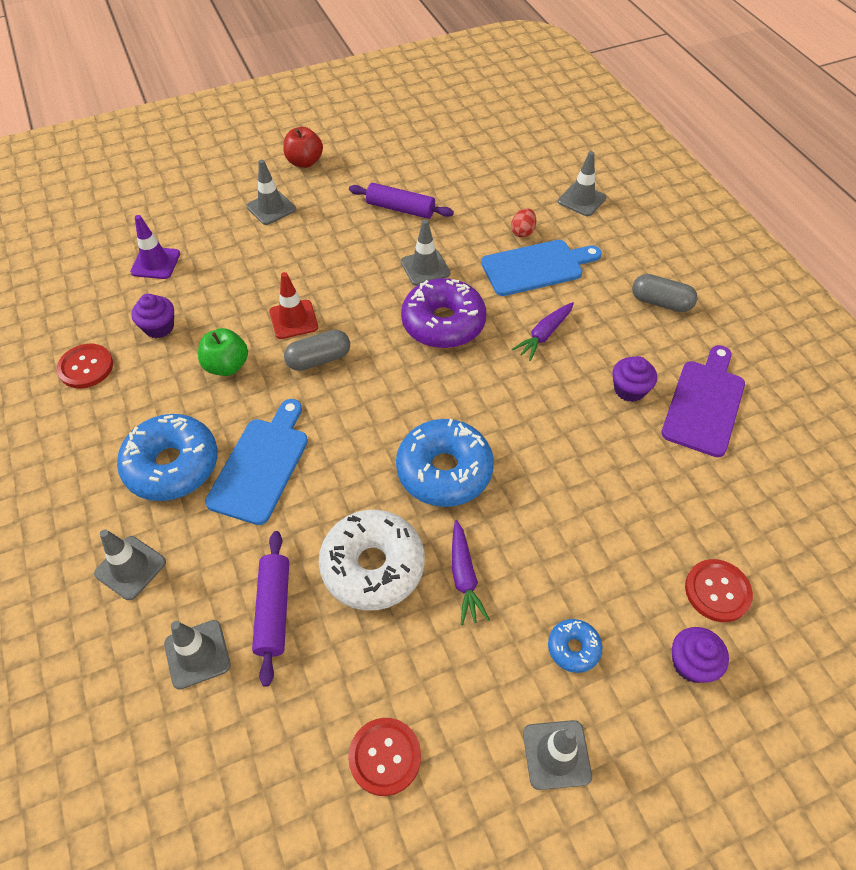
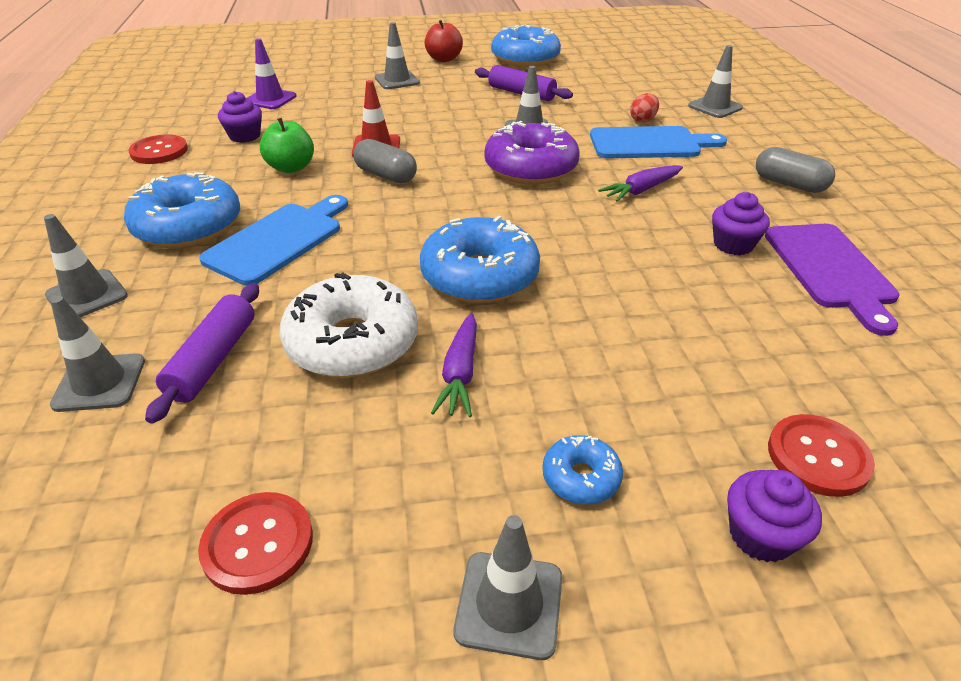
camera: 15 degrees right, 15 degrees down
(319, 359) = (386, 175): grey capsule -> grey capsule turned 45 degrees clockwise
(386, 148) = (525, 59): none -> blue donut
(704, 403) = (830, 270): purple cutting board -> purple cutting board turned 135 degrees clockwise

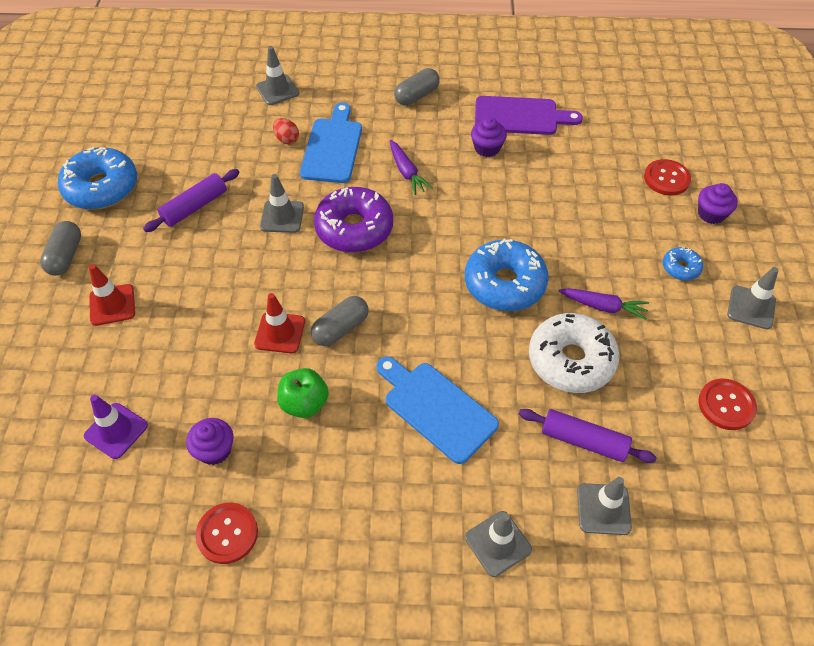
camera: 80 degrees left, 15 degrees up
(188, 226) = (400, 481): blue donut -> none
(397, 80) = (112, 305): grey traffic cone -> red traffic cone
(444, 59) = (65, 256): red apple -> grey capsule

